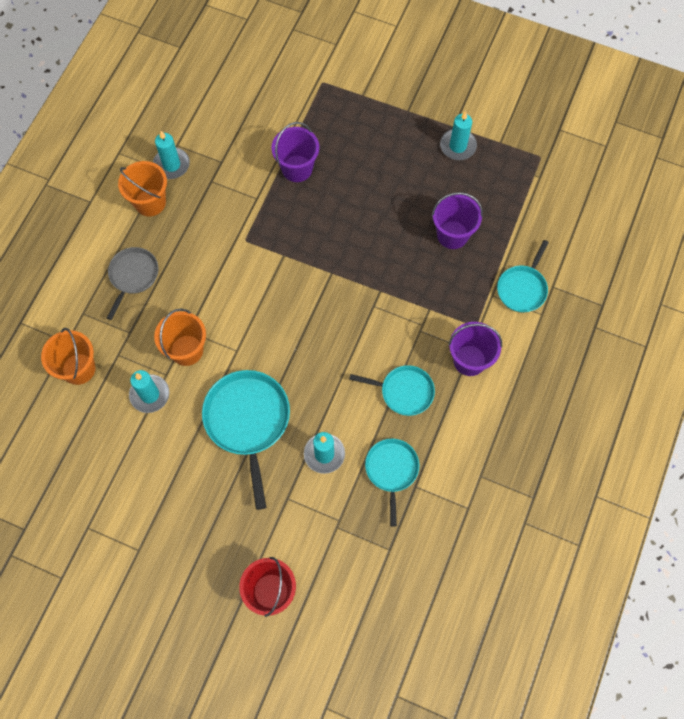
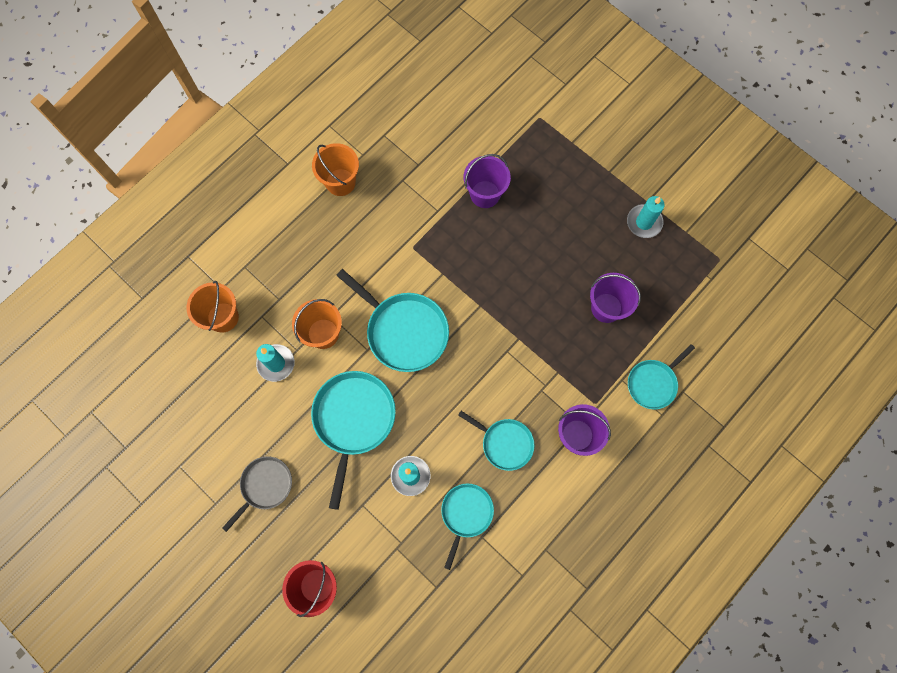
camera: 20 degrees right, 5 degrees up
(133, 276) = (301, 247): grey pan -> grey pan (265, 486)
(171, 165) = (372, 152): turquoise candle -> none
(266, 321) = (404, 331): none -> turquoise pan

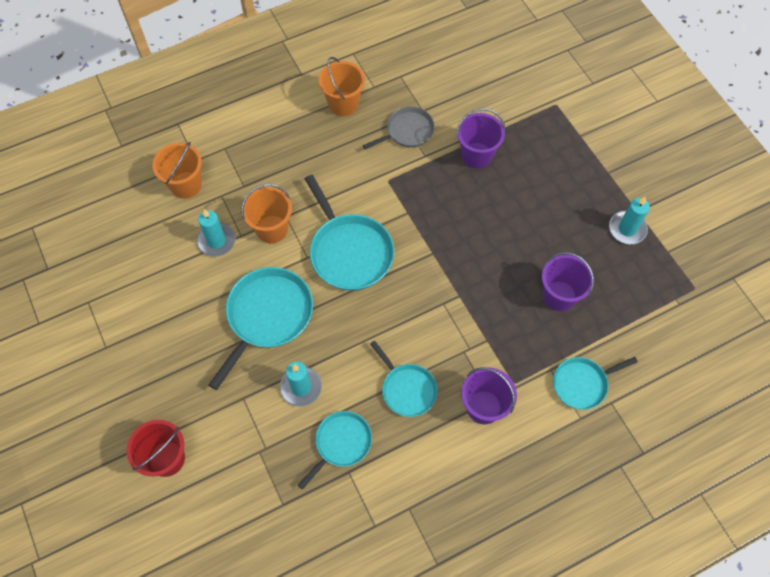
camera: 20 degrees right, 10 degrees down
(265, 486) = (158, 347): grey pan -> grey pan (407, 131)

